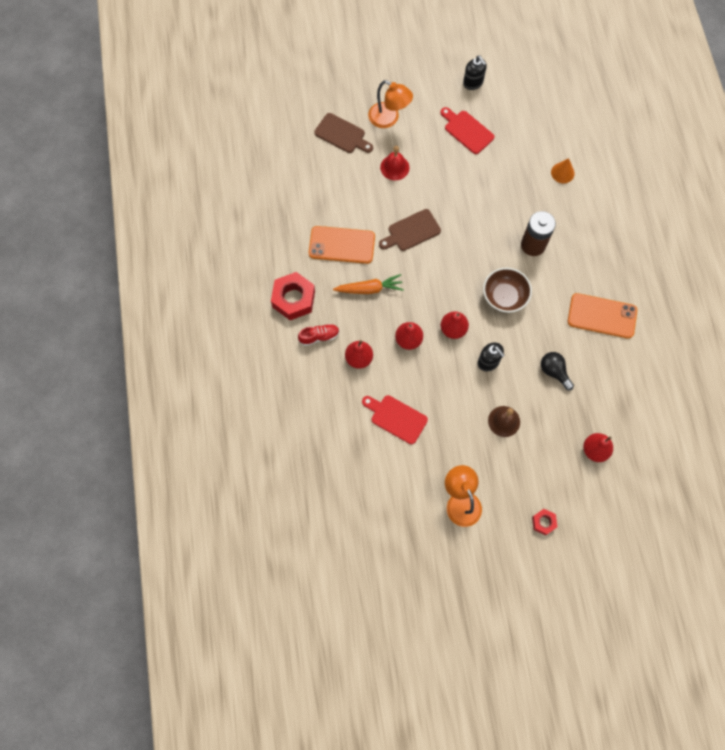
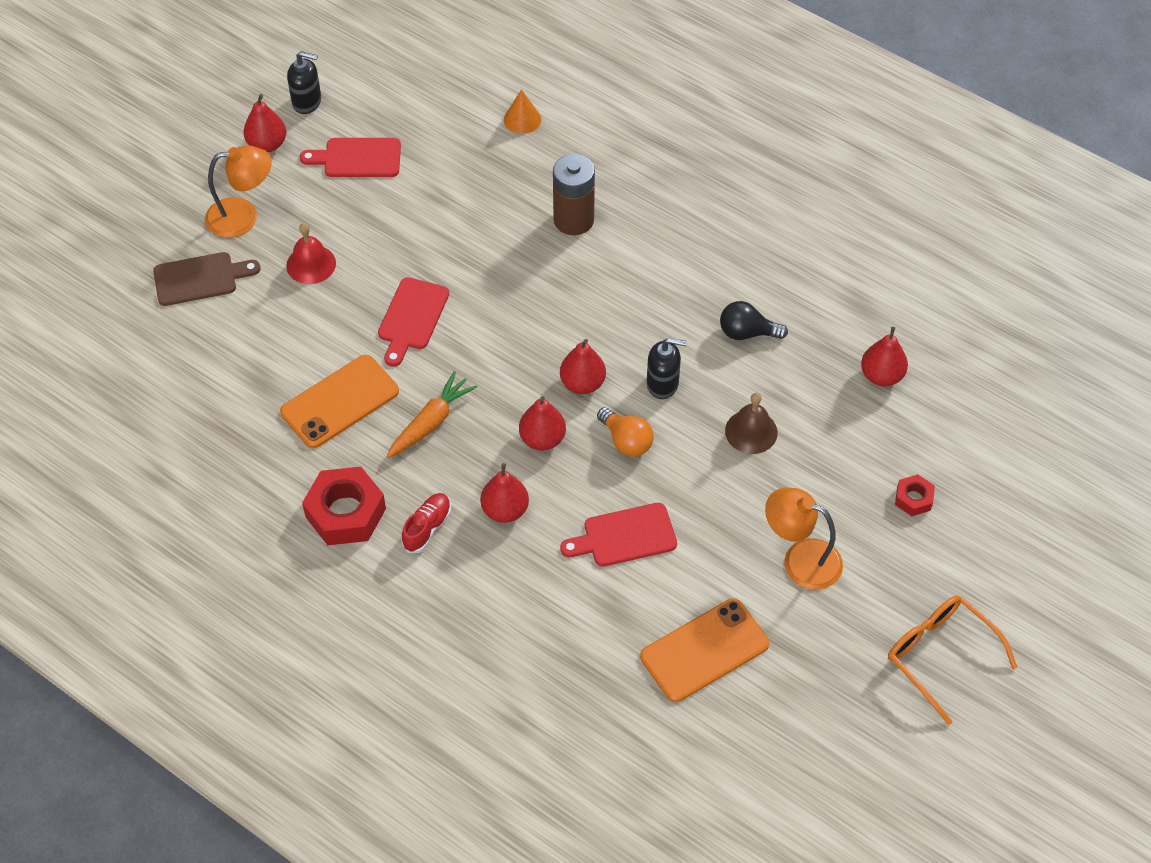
camera: 45 degrees left, 15 degrees down
(411, 231) = (412, 318): brown cutting board -> red cutting board
(434, 90) = (267, 144): none -> red pear
(443, 374) = (626, 441): none -> orange light bulb
(474, 606) = (941, 656): none -> orange glasses
(504, 296) = (602, 300): brown bowl -> none
(602, 316) = (733, 232): orange phone -> orange phone (704, 650)

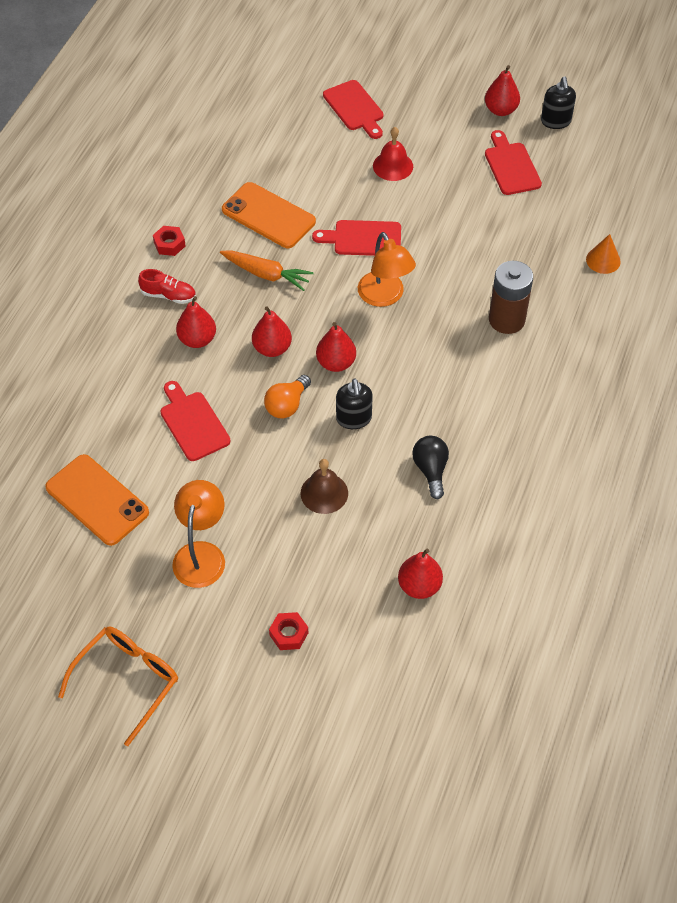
camera: 75 degrees right, 0 degrees up
(200, 278) = (355, 108): brown cutting board -> red cutting board
(243, 216) = (423, 115): orange lamp -> orange lamp (385, 297)
(345, 513) = (169, 244): red nut -> red nut, size x0.51

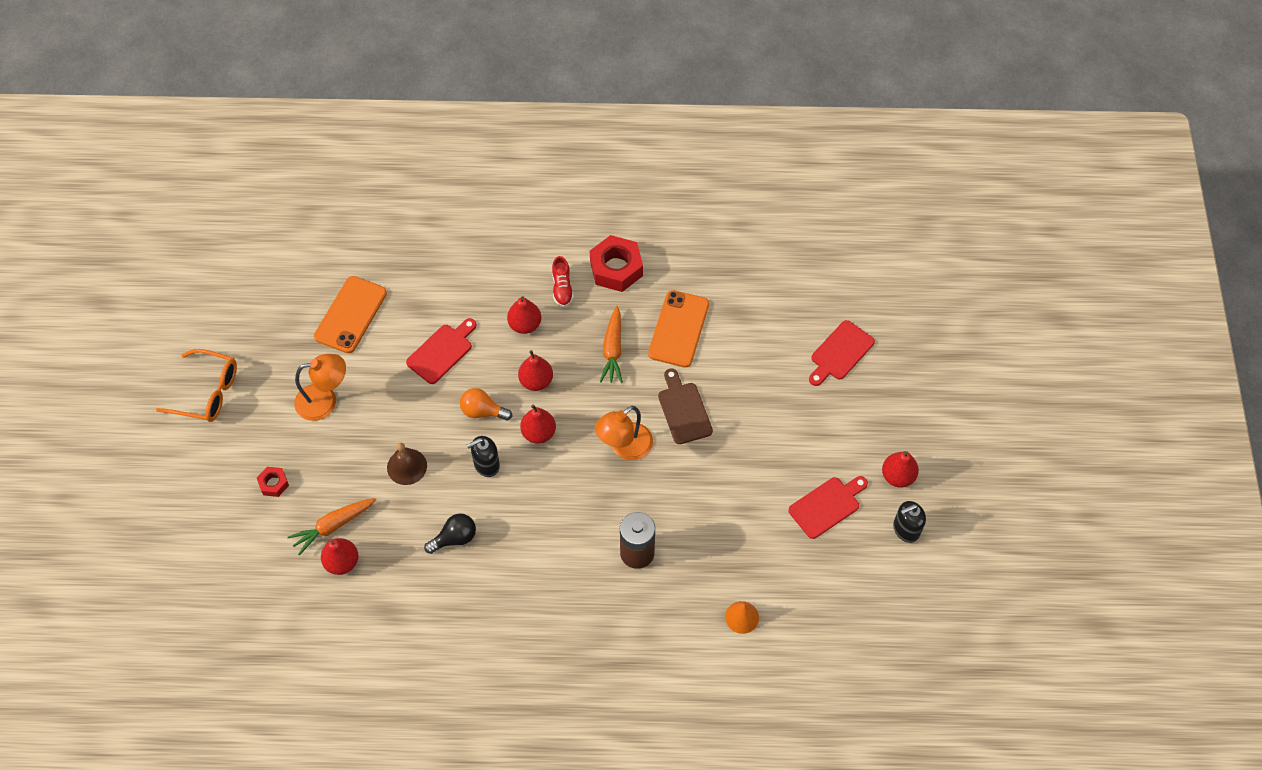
camera: 70 degrees right, 5 degrees up
(169, 244) = (616, 268): red nut -> red nut, size x1.95
(363, 238) = (683, 410): red cutting board -> brown cutting board
(370, 584) = (333, 526): none -> orange carrot
(393, 166) = (781, 406): red bell -> none

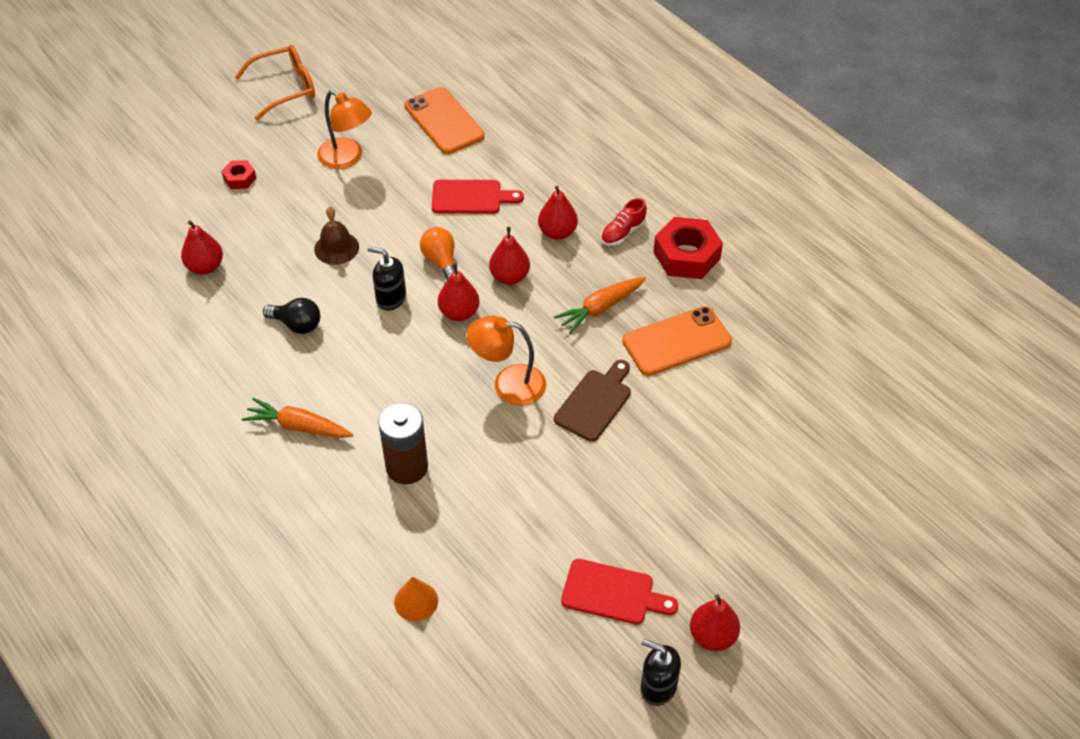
camera: 50 degrees right, 10 degrees down
(206, 392) = (284, 88): orange glasses -> orange glasses turned 90 degrees counterclockwise
(333, 526) = (234, 239): orange carrot -> orange carrot (298, 426)
(351, 315) = (444, 121): orange phone -> orange phone turned 75 degrees clockwise
(840, 353) = (798, 487): red cutting board -> none

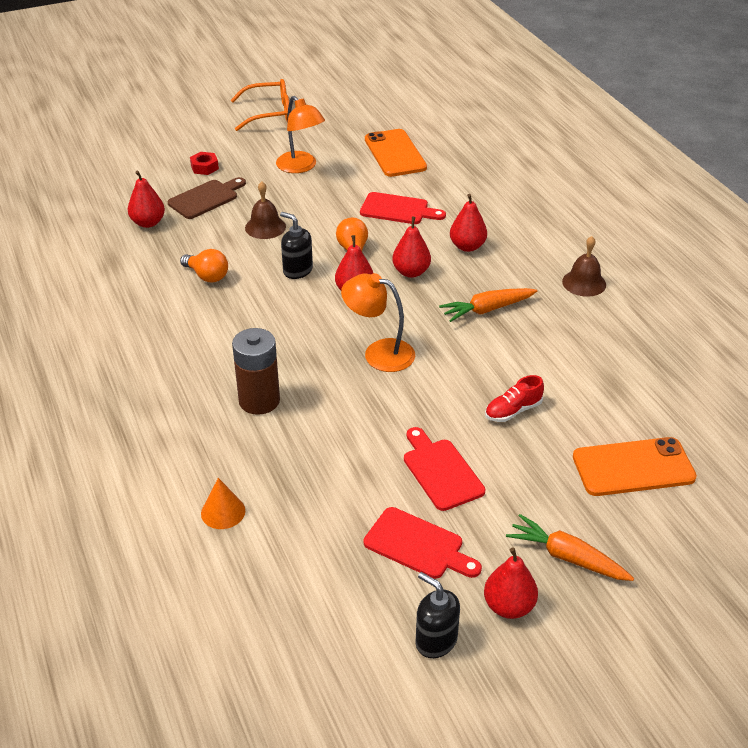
camera: 15 degrees right, 10 degrees down
(297, 325) = (207, 276): black light bulb -> orange light bulb
(298, 426) = (175, 351): orange carrot -> orange carrot (567, 557)
(595, 402) = (456, 382): brown cutting board -> brown cutting board (206, 198)
(610, 508) = (441, 471): none -> red cutting board
(623, 232) = (528, 256): red shoe -> red shoe (513, 411)
(676, 341) = (552, 347): orange phone -> orange phone (633, 467)
(686, 255) = (584, 283): red nut -> brown bell

